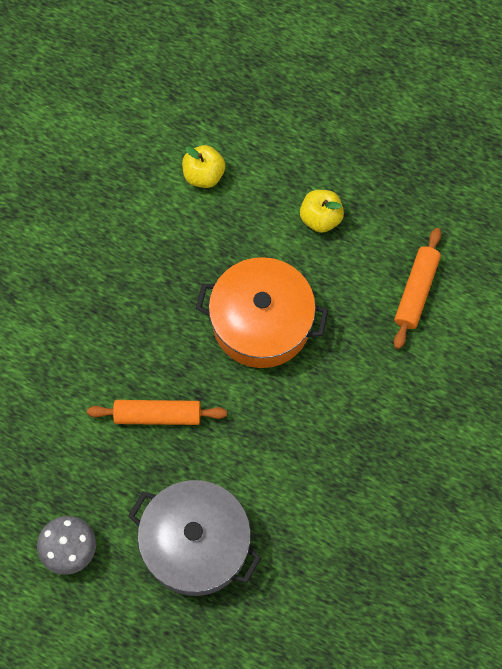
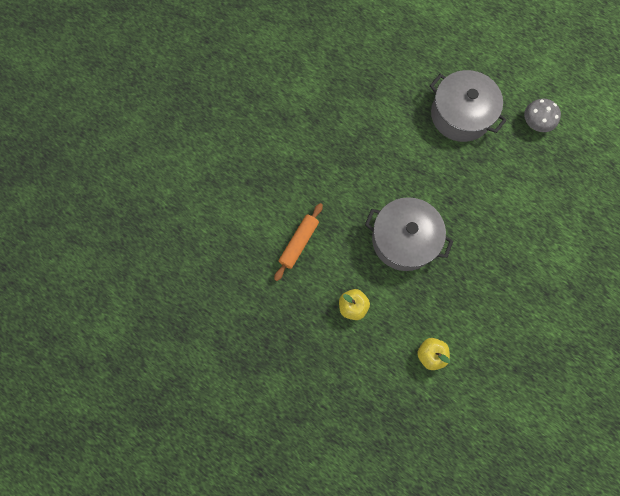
camera: 170 degrees left, 5 degrees up
(157, 415) = (477, 192): orange rolling pin -> none
(261, 322) = (404, 239): orange pot -> grey pot

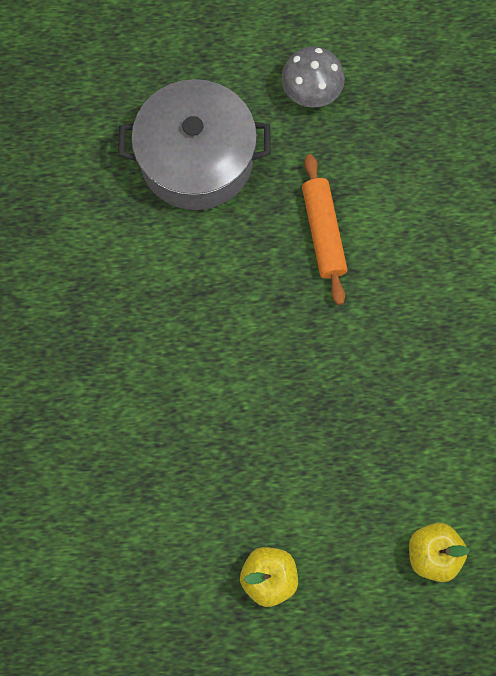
camera: 40 degrees left, 0 degrees up
(298, 243) = (113, 547): orange rolling pin -> orange rolling pin (323, 233)
(404, 239) = (263, 414): grey pot -> none

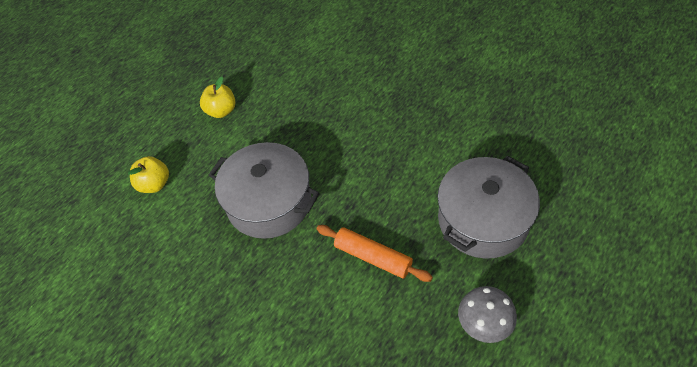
camera: 135 degrees right, 20 degrees down
(347, 392) = (269, 202): none -> grey pot

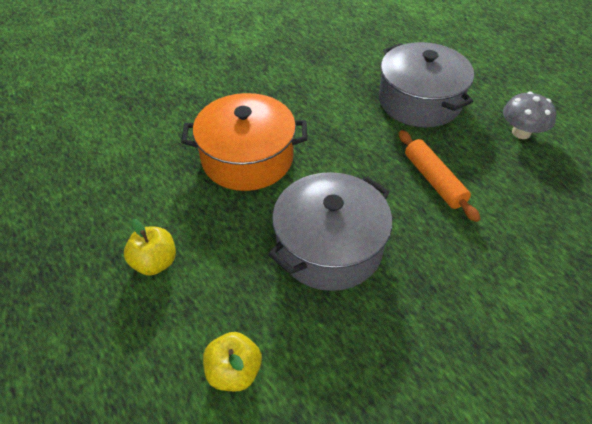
camera: 75 degrees left, 5 degrees down
(338, 120) = (247, 158): none -> orange pot
(373, 257) = (433, 180): orange rolling pin -> orange rolling pin turned 75 degrees counterclockwise

